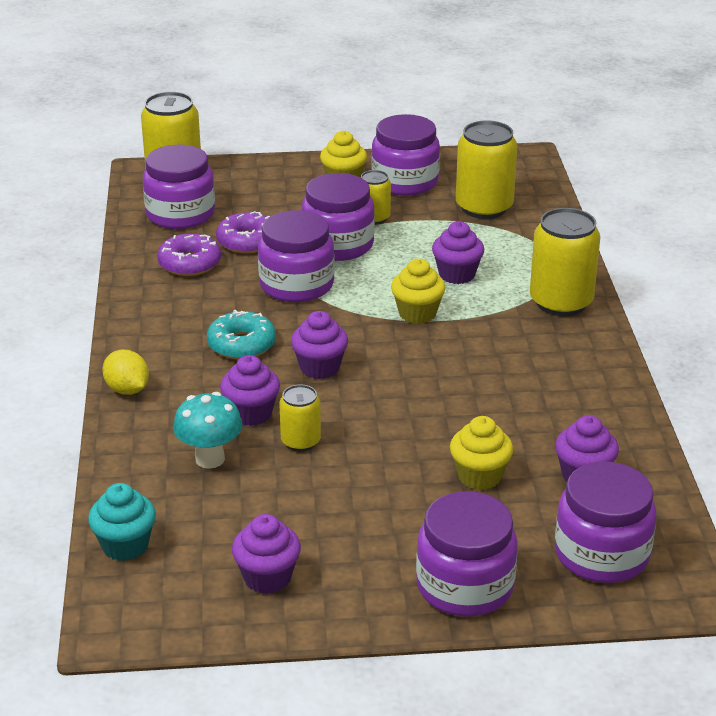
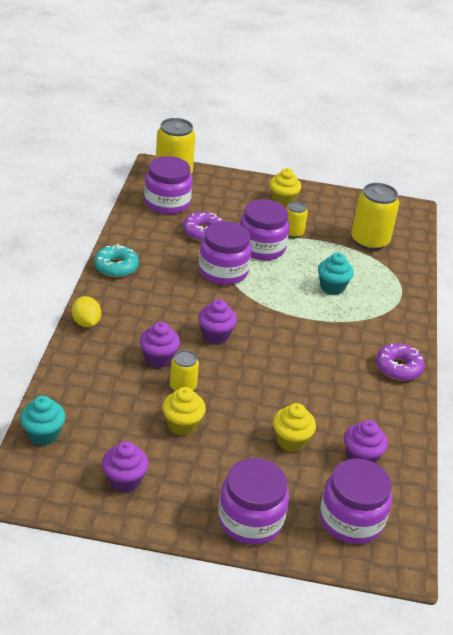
camera: 10 degrees right, 5 degrees up
(189, 263) = (160, 240): purple donut -> purple donut (398, 367)
(210, 459) = (120, 385): turquoise mushroom -> none
(241, 344) = (171, 307): turquoise donut -> turquoise donut (116, 267)
(405, 182) = (323, 210): purple jar -> none
(417, 313) = (295, 310): yellow cupcake -> yellow cupcake (182, 425)
(457, 274) = (332, 287): purple cupcake -> turquoise cupcake
(561, 302) = (395, 324): yellow can -> none

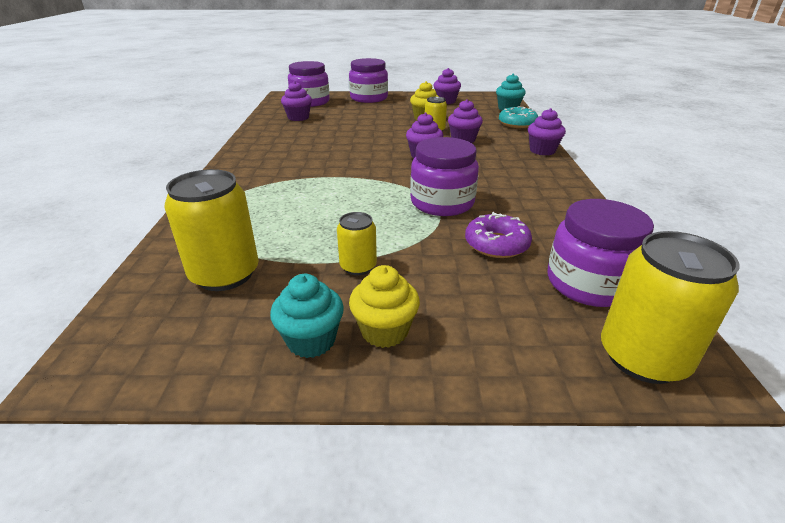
camera: 175 degrees right, 5 degrees down
(86, 323) = (542, 151): yellow lemon -> purple cupcake
(116, 267) = (565, 190): turquoise donut -> turquoise donut (517, 124)
(261, 247) = (403, 236): purple jar -> none
(291, 441) = (347, 119): yellow cupcake -> none
(332, 287) = (302, 205): turquoise cupcake -> turquoise cupcake (311, 340)
(398, 367) = (249, 155): purple donut -> none

